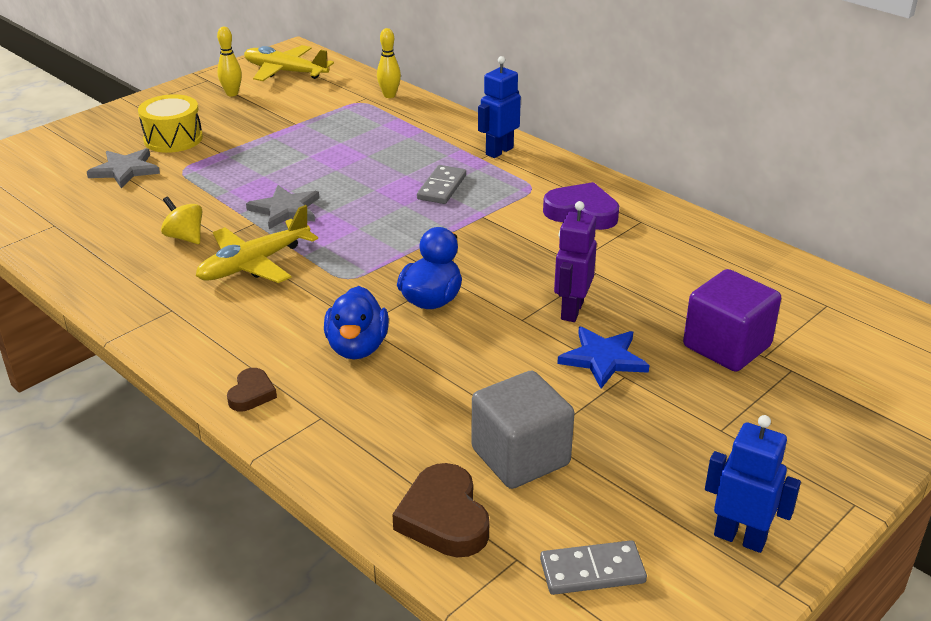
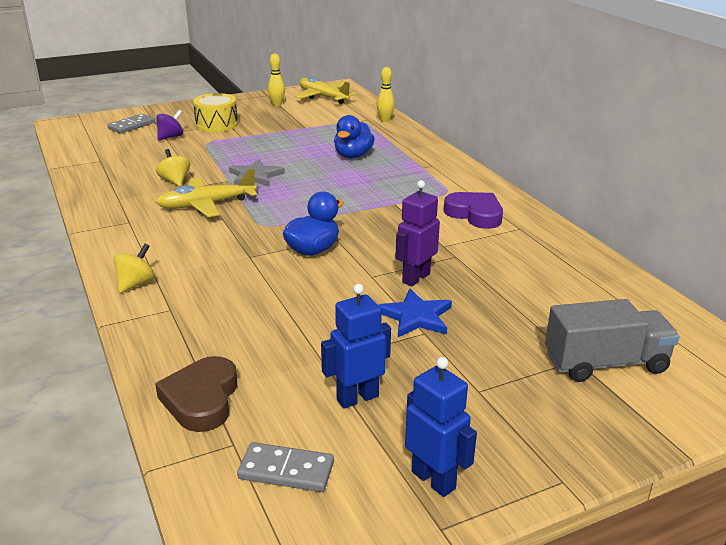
camera: 20 degrees right, 5 degrees down
(125, 170) = (170, 137): grey star -> purple spinning top
(251, 394) = (136, 284): brown heart -> yellow spinning top
(357, 347) = (233, 270): blue duck -> blue duck (353, 156)
(442, 187) = (378, 181): grey domino -> grey domino (132, 126)
(499, 151) = (440, 165): blue robot -> blue robot (357, 398)
(520, 457) = (295, 371): grey cube -> none
(726, 346) = (529, 330): purple cube -> none
(820, 366) = (605, 363): none -> grey truck

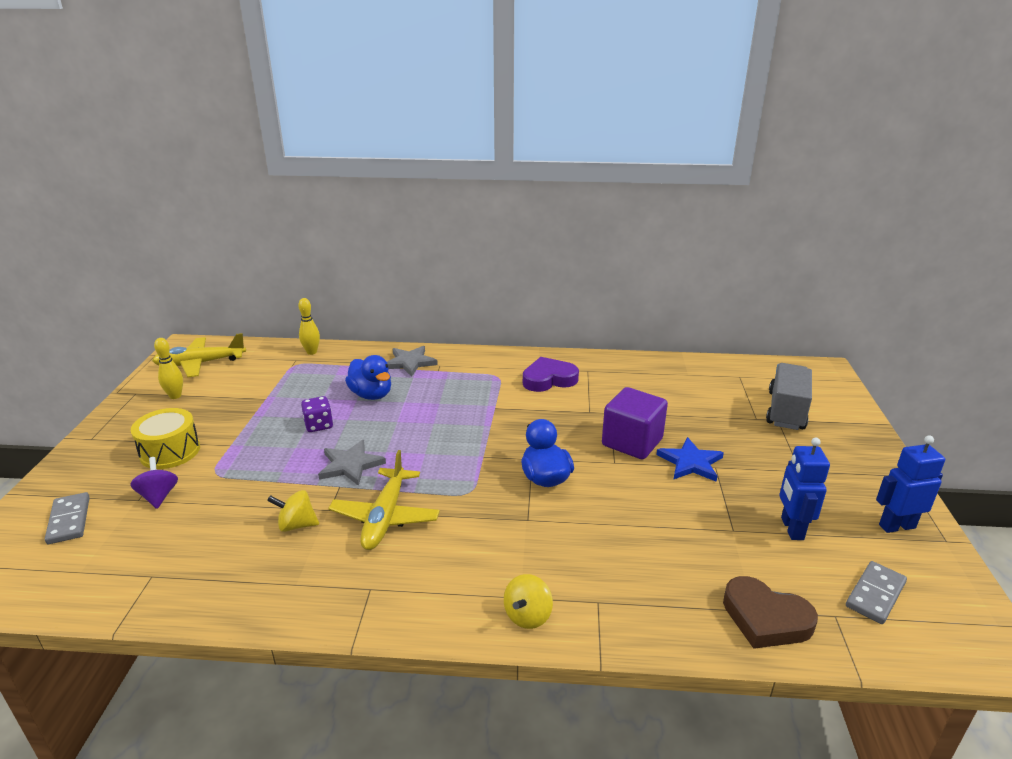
camera: 60 degrees left, 0 degrees up
(136, 284) = (527, 616): yellow spinning top -> yellow spinning top turned 120 degrees counterclockwise
(292, 152) = (319, 425): none -> purple dice
(415, 278) = (632, 442): purple robot -> purple cube
(419, 154) = (410, 362): none -> grey star

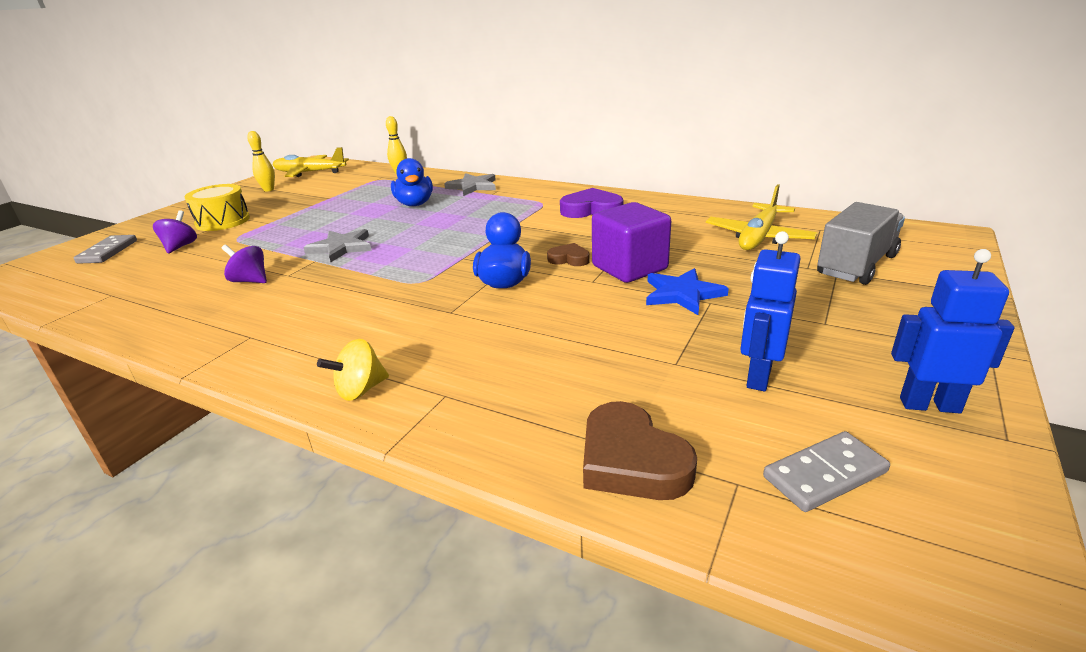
camera: 25 degrees right, 0 degrees up
(296, 525) = (250, 281): yellow spinning top -> purple spinning top
(319, 425) = (348, 218): purple dice -> none
(385, 517) = (325, 287): yellow plane -> yellow plane (758, 237)
(576, 441) = (569, 259): none -> brown heart

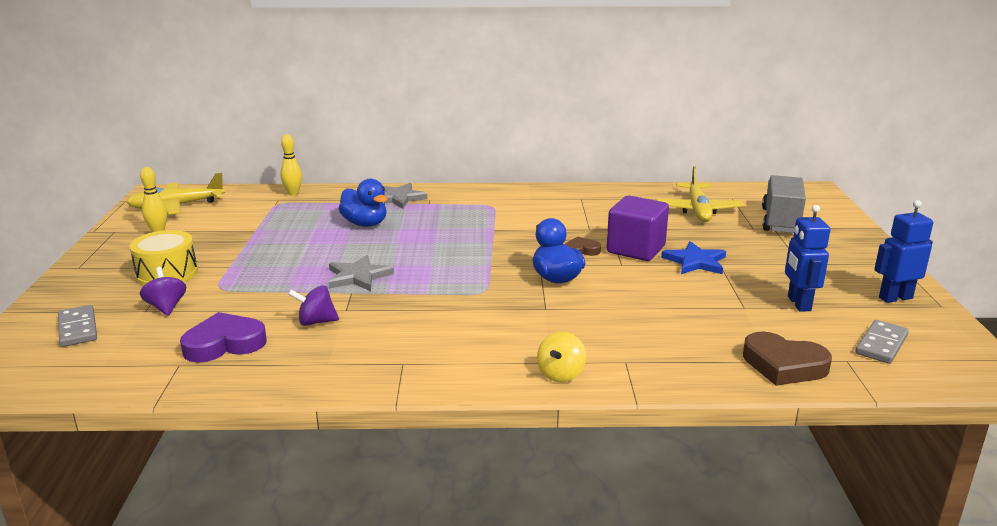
camera: 30 degrees left, 5 degrees down
(591, 210) = (543, 206): purple heart -> purple heart (224, 344)

